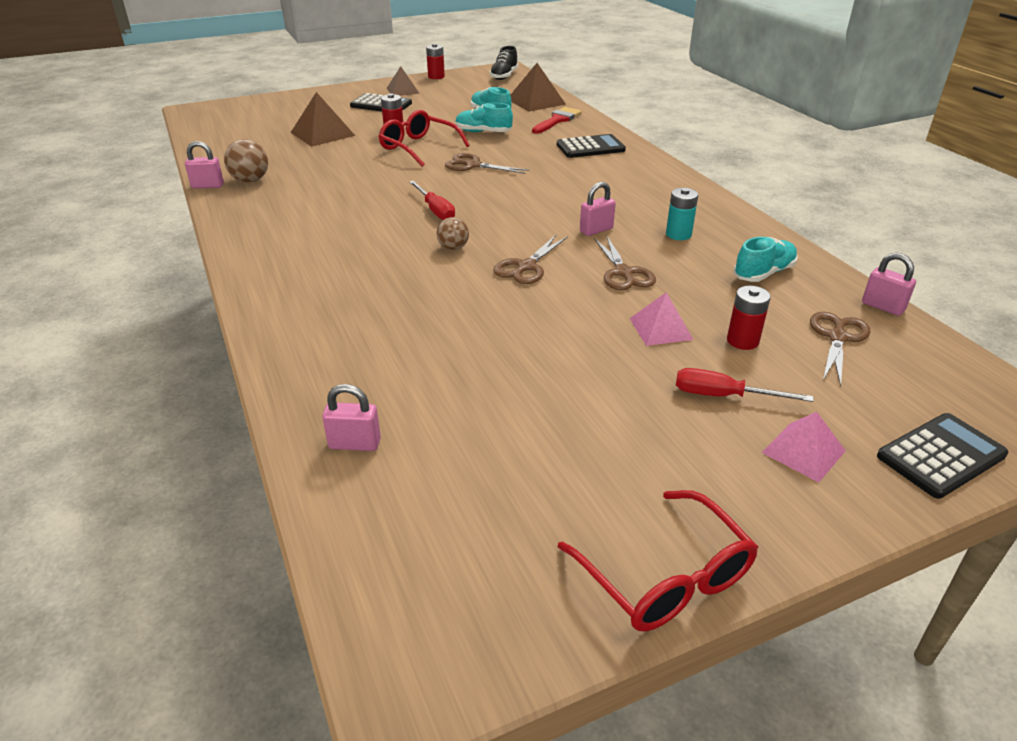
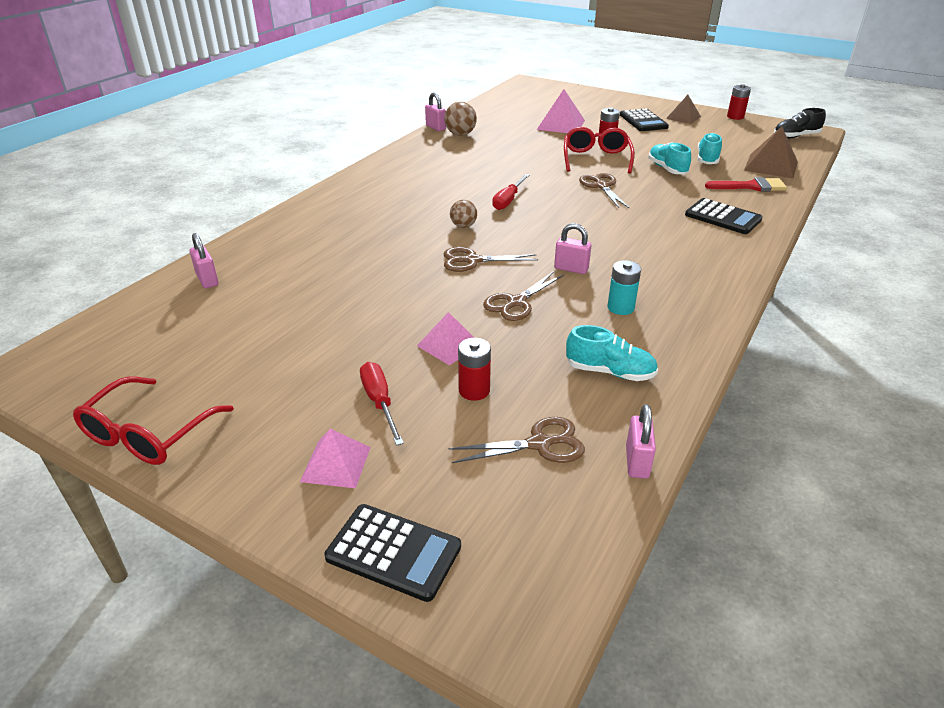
camera: 55 degrees right, 0 degrees up
(322, 134) = (561, 125): brown pyramid -> pink pyramid

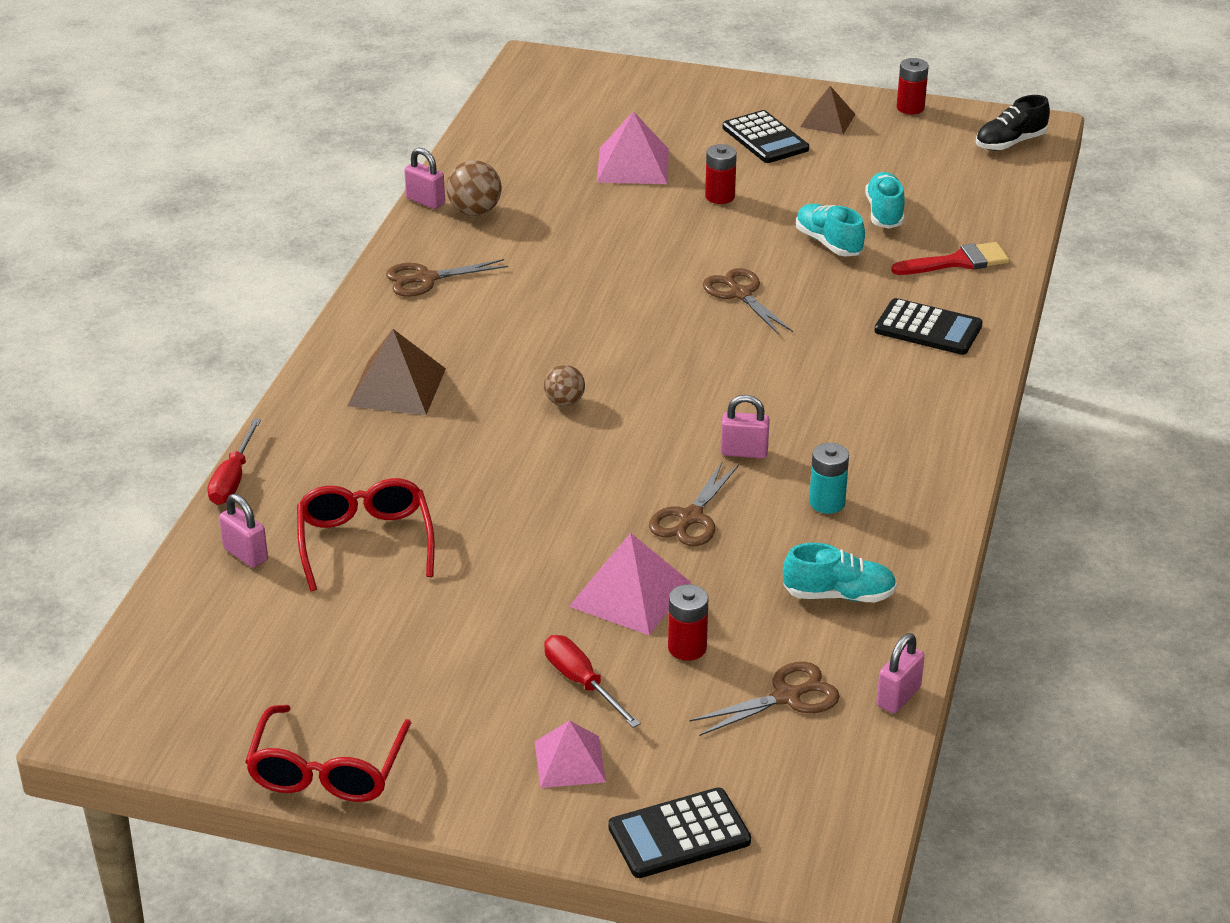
camera: 15 degrees left, 0 degrees up
(393, 552) = (679, 834): black calculator -> black calculator turned 150 degrees clockwise
(449, 345) = (630, 594): pink pyramid -> pink pyramid, size x1.51
(472, 260) = (604, 461): brown scissors -> brown scissors (426, 279)
(508, 200) = (610, 343): red screwdriver -> red screwdriver (233, 479)
(596, 159) = (715, 237): red glasses -> red glasses (365, 542)
(637, 462) = (898, 697): pink padlock -> pink padlock turned 45 degrees clockwise
(771, 166) = (981, 214): brown pyramid -> brown pyramid (397, 387)

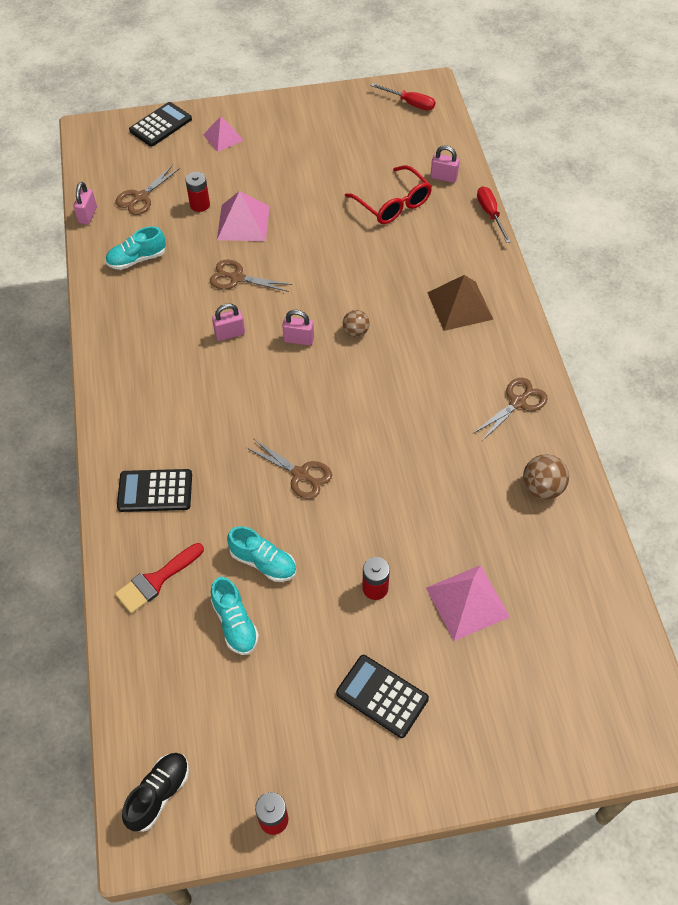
camera: 155 degrees right, 20 degrees up
(327, 770) = (321, 101): red glasses -> none
(425, 201) = (586, 485): pink padlock -> pink padlock (299, 339)
(581, 683) = (239, 172): red screwdriver -> red screwdriver (410, 103)
(690, 518) = (237, 278): brown scissors -> brown scissors turned 75 degrees counterclockwise
(827, 120) = (341, 756): brown pyramid -> none
(827, 503) = (166, 315): turquoise battery -> none

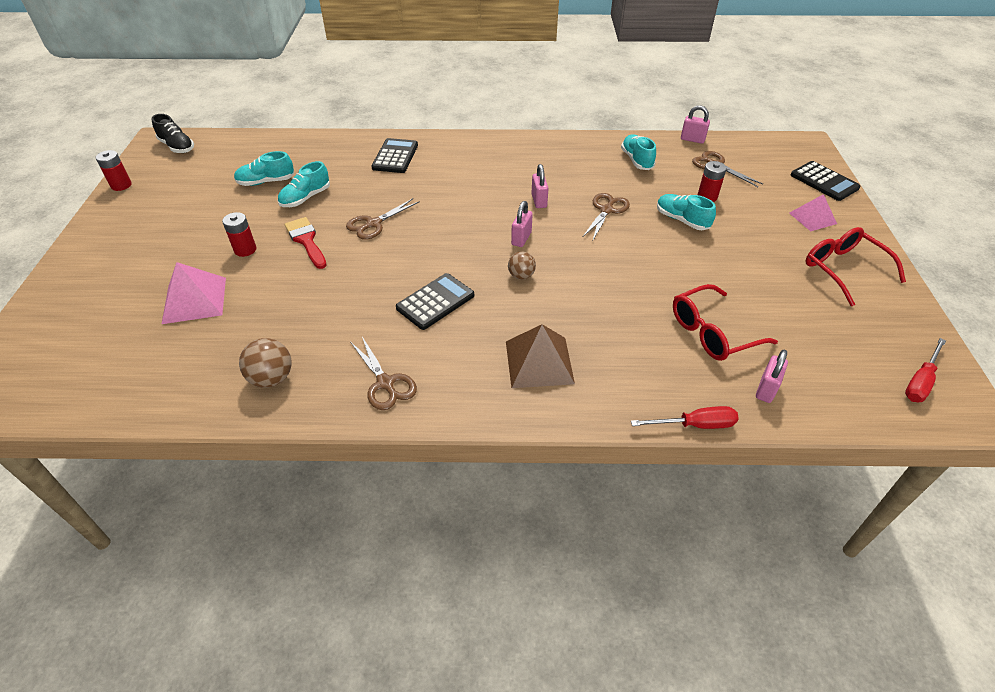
camera: 100 degrees right, 10 degrees down
(156, 580) = (322, 153): red brush -> red brush (306, 240)
(243, 222) = (682, 220): pink pyramid -> turquoise shoe
(294, 126) = (844, 270): none -> red glasses
(382, 696) = (158, 241): black calculator -> black calculator (435, 302)

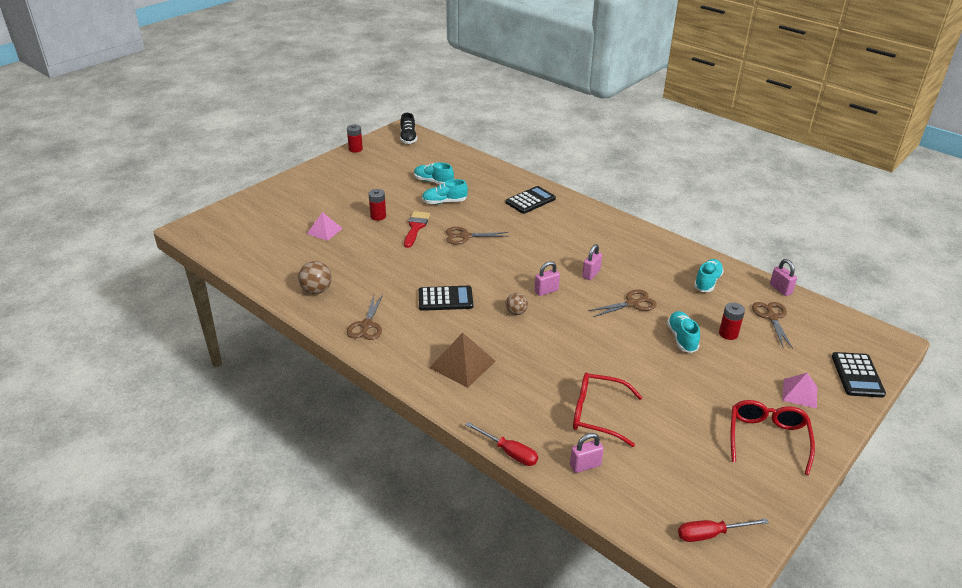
camera: 40 degrees right, 10 degrees down
(194, 300) = (324, 231): pink pyramid -> pink pyramid, size x0.66

